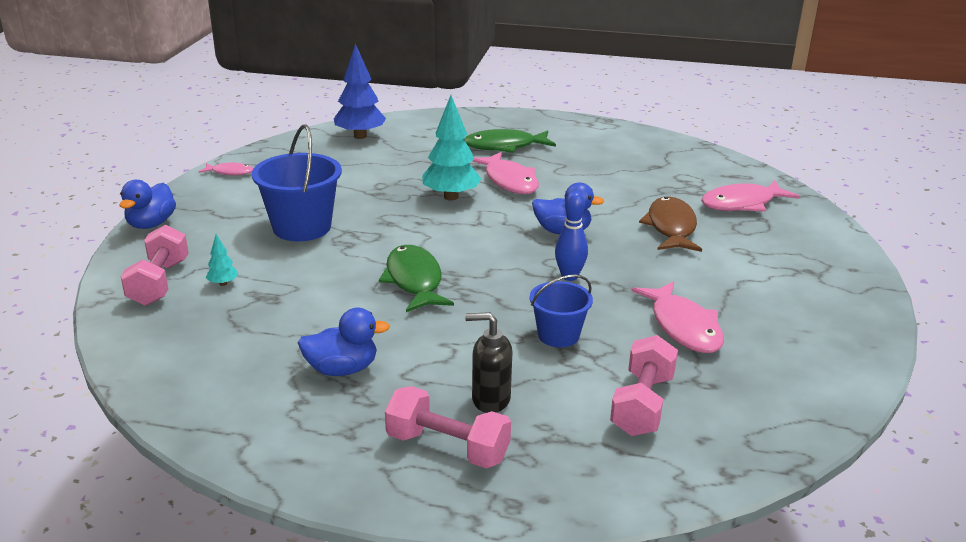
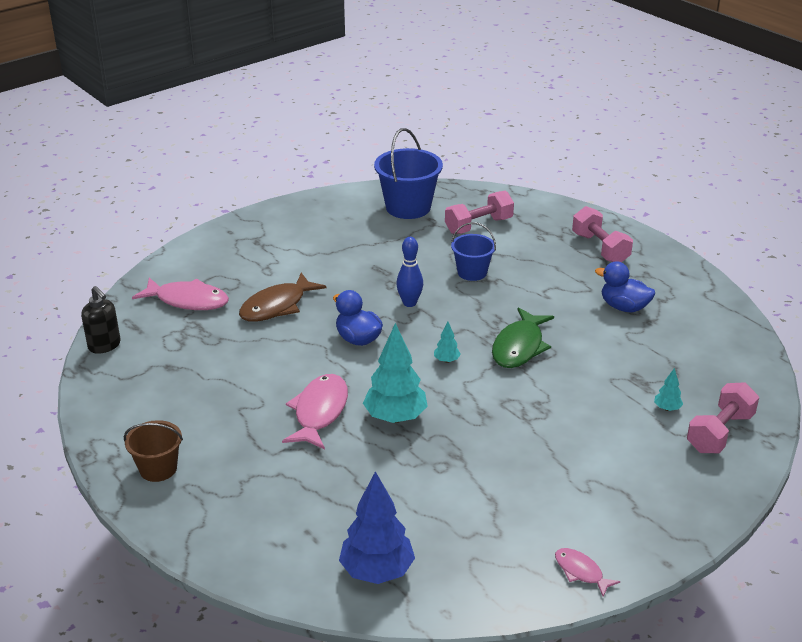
camera: 140 degrees left, 5 degrees up
(151, 224) = (704, 516): blue duck -> none
(302, 227) = (562, 442): blue bucket -> blue bucket (408, 207)
(465, 245) = (446, 360): none -> turquoise tree
(490, 399) = (554, 258): black soap dispenser -> black soap dispenser (104, 346)
(504, 146) = (252, 465): green fish -> none
(555, 128) = (158, 469): none -> brown bucket
(683, 327) = (393, 247): pink fish -> none

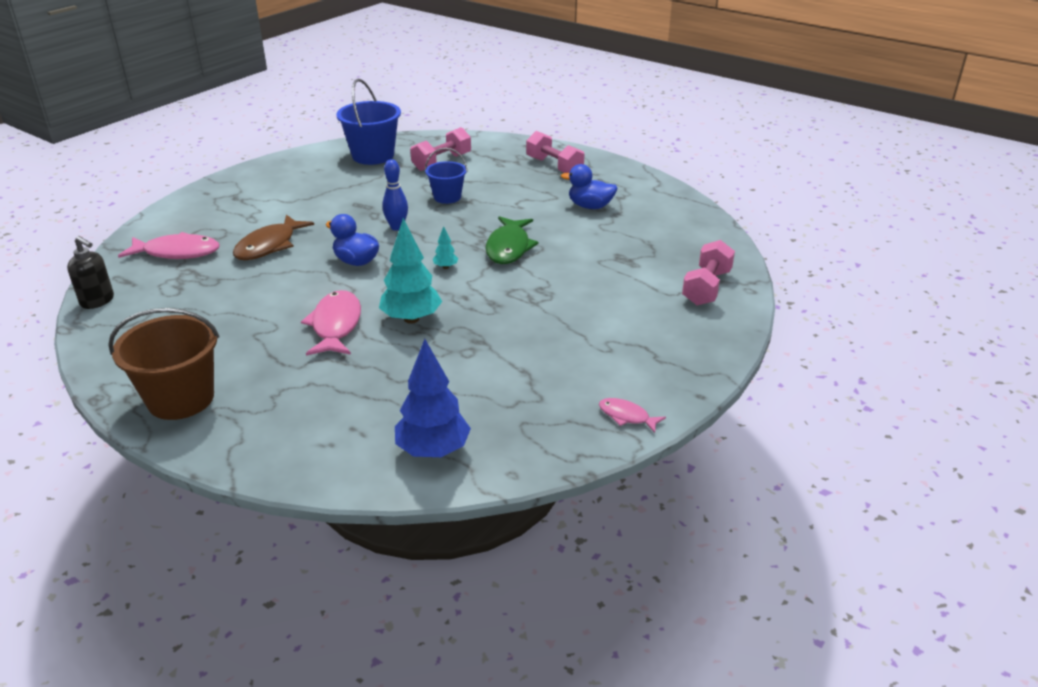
camera: 15 degrees left, 0 degrees up
(158, 469) = (181, 399): brown bucket -> brown bucket, size x1.66
(667, 408) = (655, 276): turquoise tree -> none

